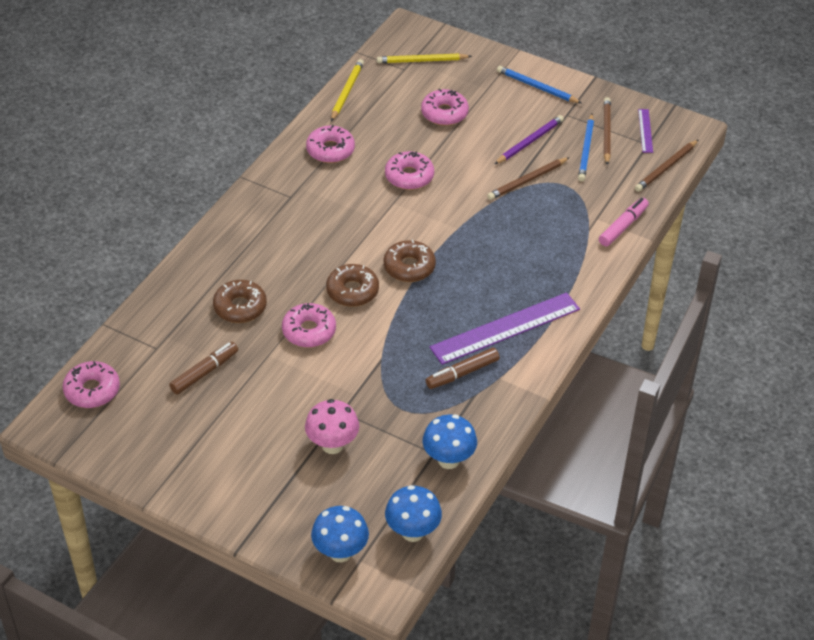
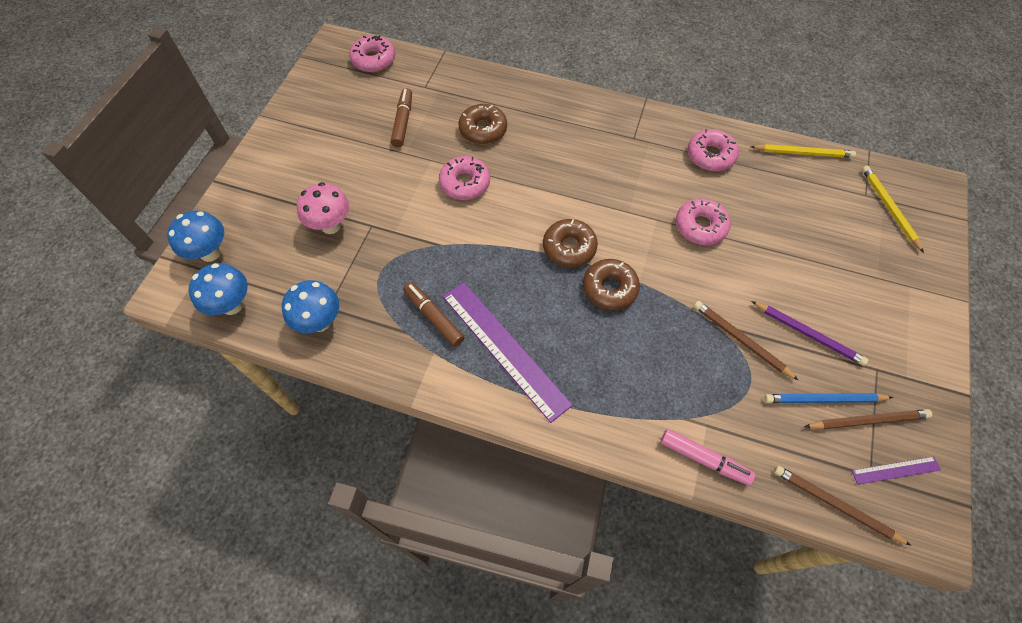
camera: 80 degrees right, 15 degrees up
(204, 372) = (403, 122): brown marker -> brown marker turned 120 degrees counterclockwise
(352, 291) = (523, 207): brown donut -> brown donut (609, 288)
(444, 113) = (814, 242): pink donut -> none
(537, 87) = (909, 329): blue pencil -> none

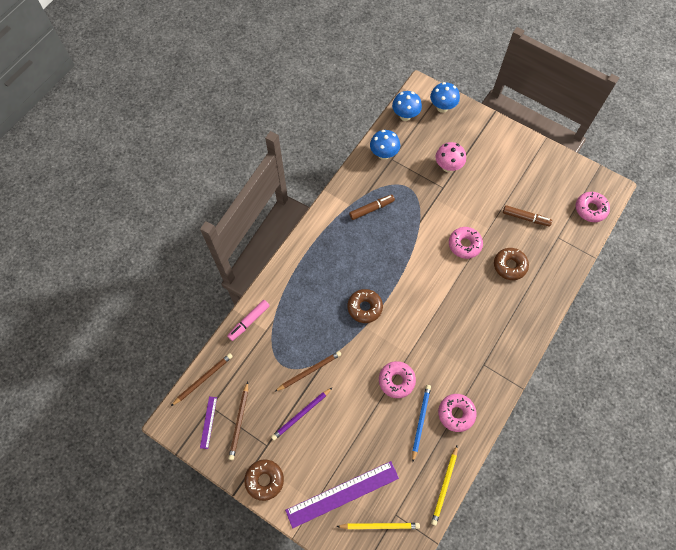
camera: 105 degrees right, 5 degrees up
(505, 348) = (342, 240): purple ruler -> purple ruler (342, 494)
(569, 248) = (400, 293): brown donut -> brown donut (264, 480)
(824, 400) = (259, 402): blue pencil -> blue pencil (420, 421)

